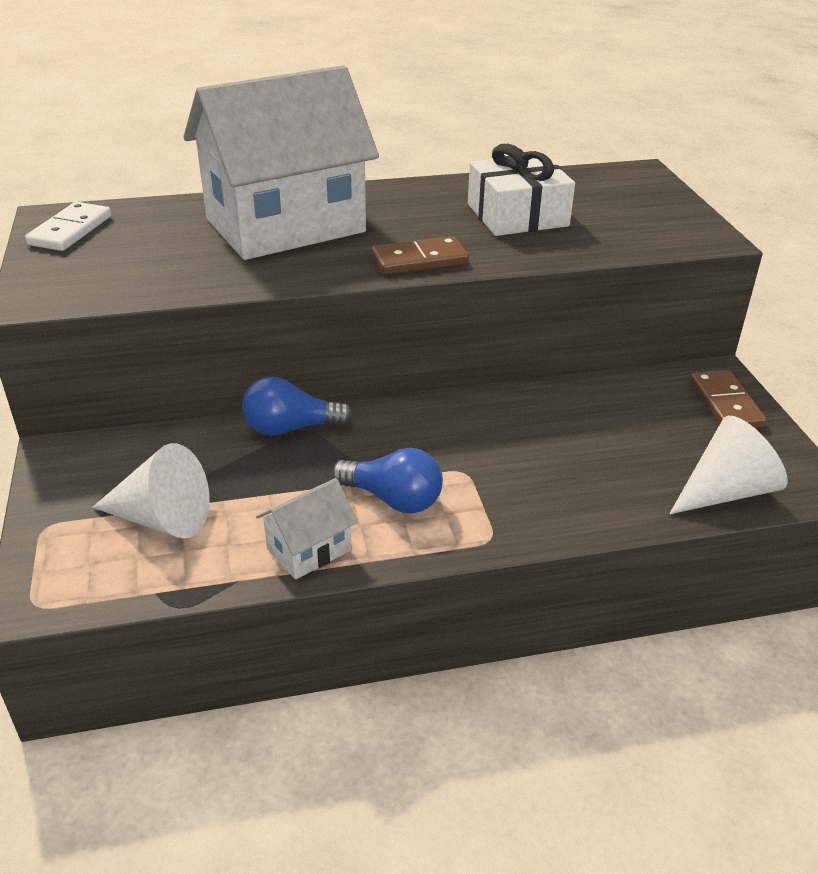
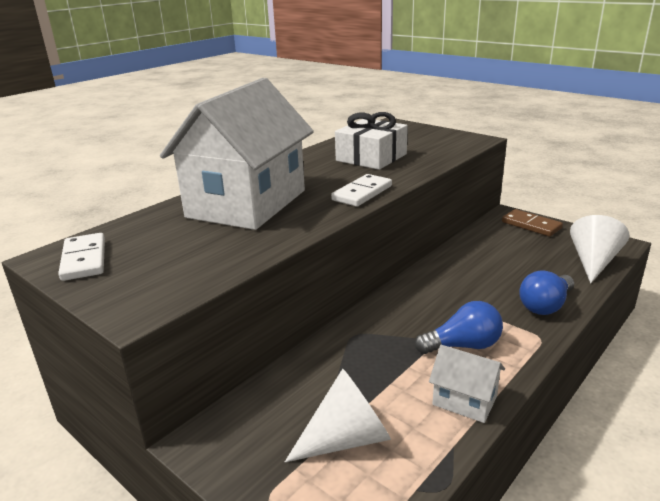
camera: 35 degrees left, 10 degrees down
(291, 428) = (344, 338): blue light bulb -> blue light bulb (545, 306)
(309, 550) = (464, 400): white house -> white house turned 75 degrees counterclockwise
(419, 260) = (362, 193): brown domino -> white domino

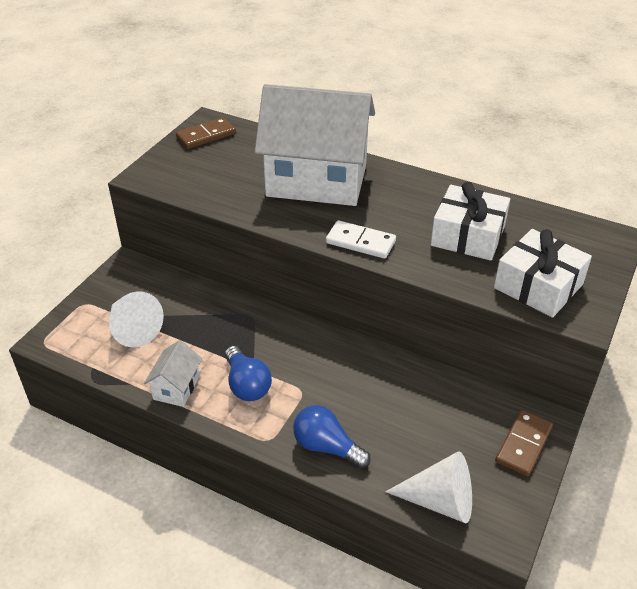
camera: 75 degrees right, 15 degrees up
(84, 259) = (206, 136): white domino -> brown domino
(440, 145) = (538, 286): none -> white gift

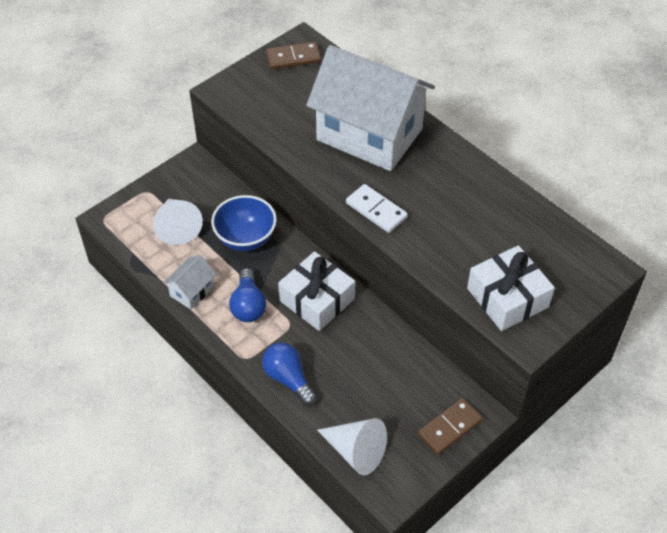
camera: 20 degrees right, 10 degrees up
(214, 321) = (245, 238): none -> blue bowl
(468, 235) = (474, 230): white gift -> white gift (317, 300)

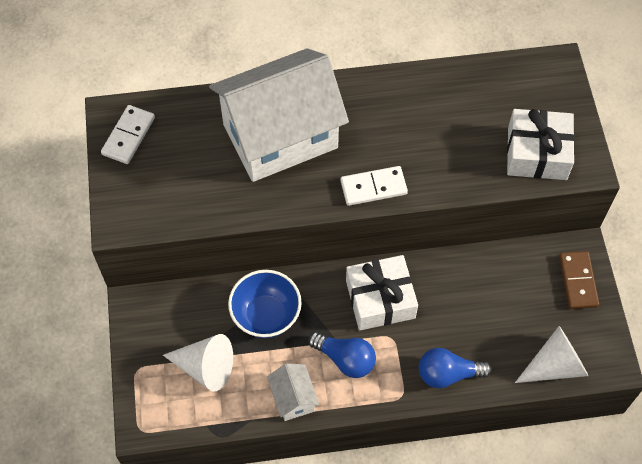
camera: 55 degrees left, 10 degrees up
(293, 58) = (128, 136): brown domino -> white domino

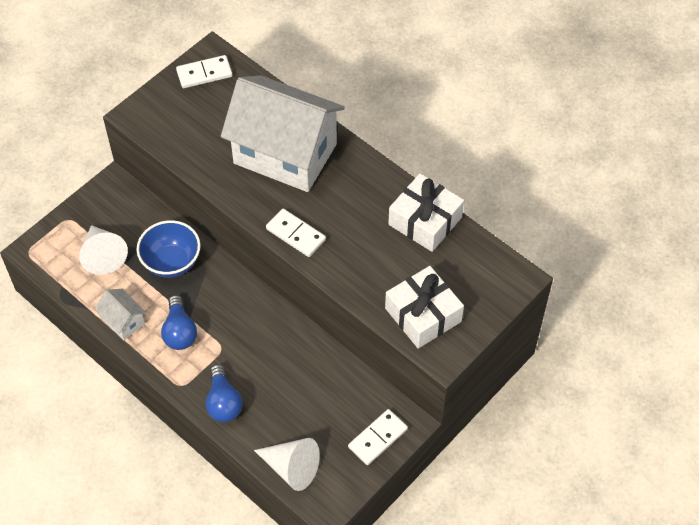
camera: 50 degrees right, 5 degrees down
(293, 398) = (123, 321): white house -> white house turned 75 degrees counterclockwise
(380, 299) = (245, 321): white gift -> white gift (425, 221)
(448, 374) = (223, 402): blue light bulb -> blue light bulb turned 150 degrees counterclockwise
(578, 281) = (378, 438): brown domino -> white domino

